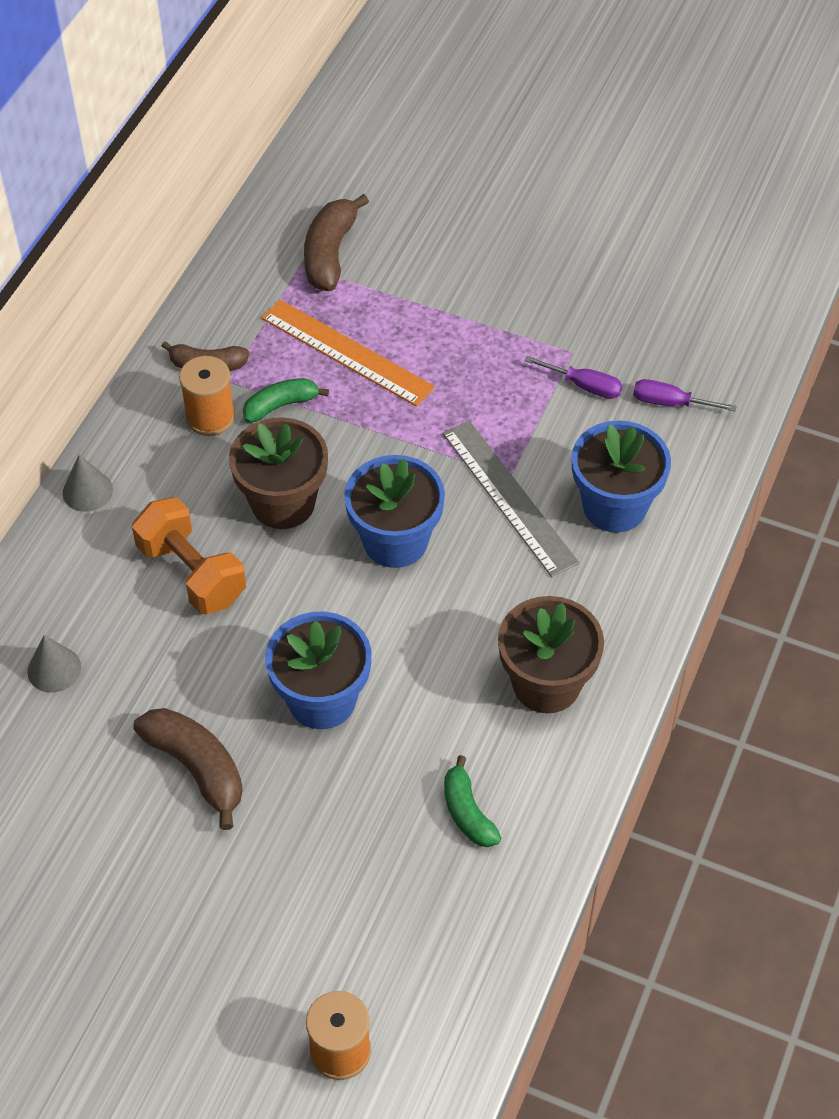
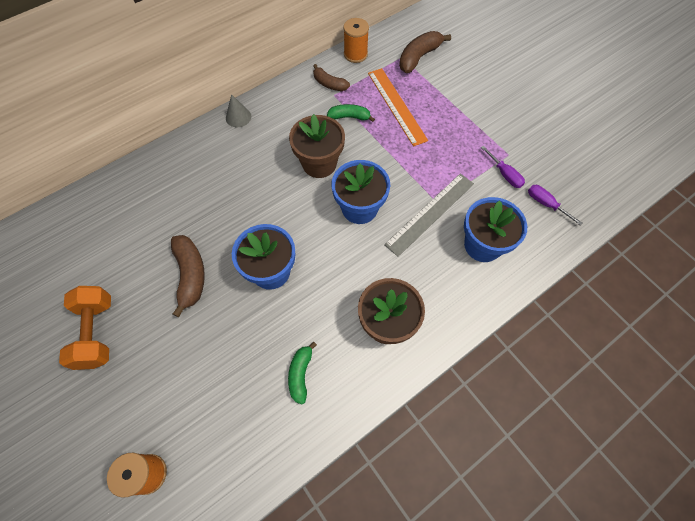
camera: 30 degrees right, 10 degrees up
(54, 669) = (165, 192): grey cone -> none
(192, 573) = (255, 177): orange dumbbell -> orange dumbbell (97, 333)
(210, 417) = (314, 108): orange spool -> orange spool (355, 54)
(509, 497) = (430, 213): grey ruler -> grey ruler turned 45 degrees clockwise

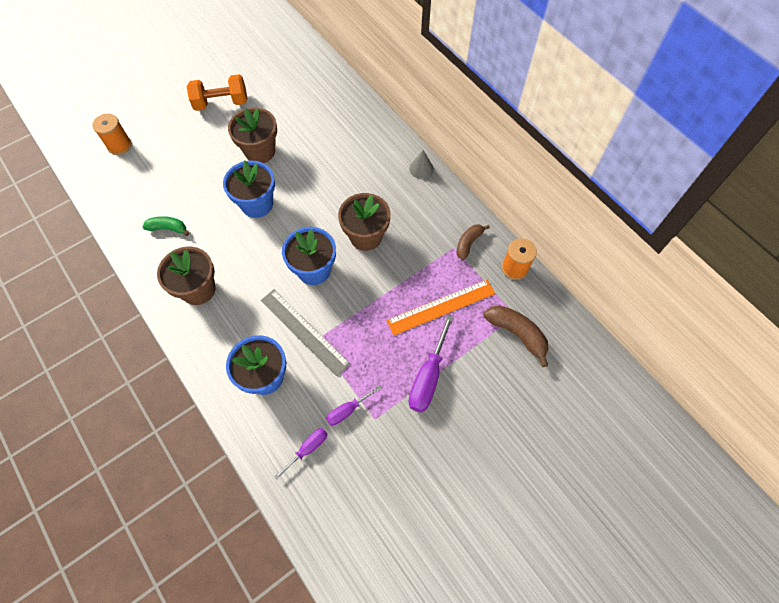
camera: 90 degrees right, 0 degrees up
(190, 275) = (260, 151): brown banana -> brown flower pot
(349, 117) = (424, 262): green banana -> none
(465, 116) = (428, 377): none -> purple screwdriver

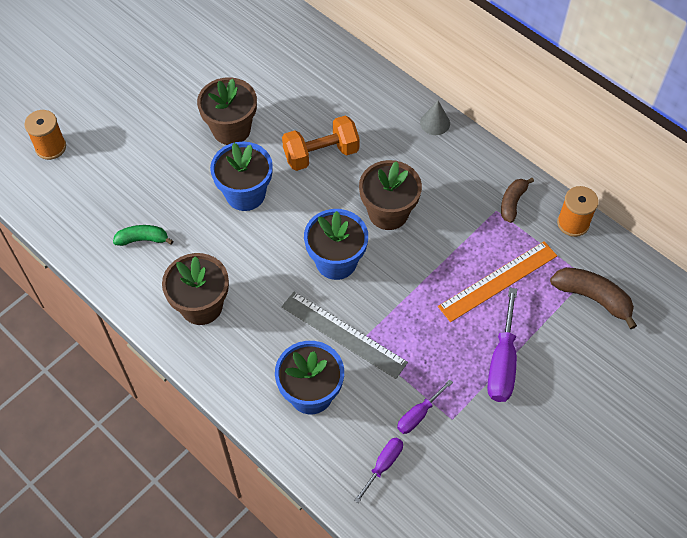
camera: 10 degrees left, 5 degrees down
(221, 103) = (166, 76): orange dumbbell -> orange dumbbell (321, 154)

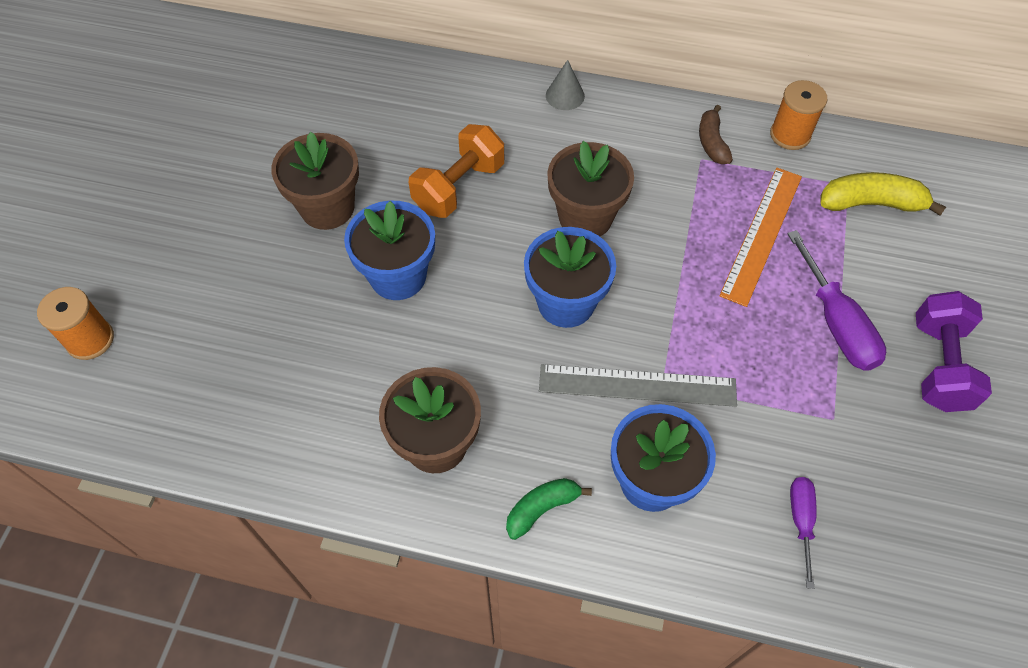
camera: 30 degrees left, 0 degrees up
(143, 239) = (300, 397): green banana -> green banana (542, 508)
(418, 415) = (793, 435): purple screwdriver -> none
(550, 424) = (938, 365): none -> purple dumbbell
(593, 298) = (871, 203): brown banana -> yellow banana

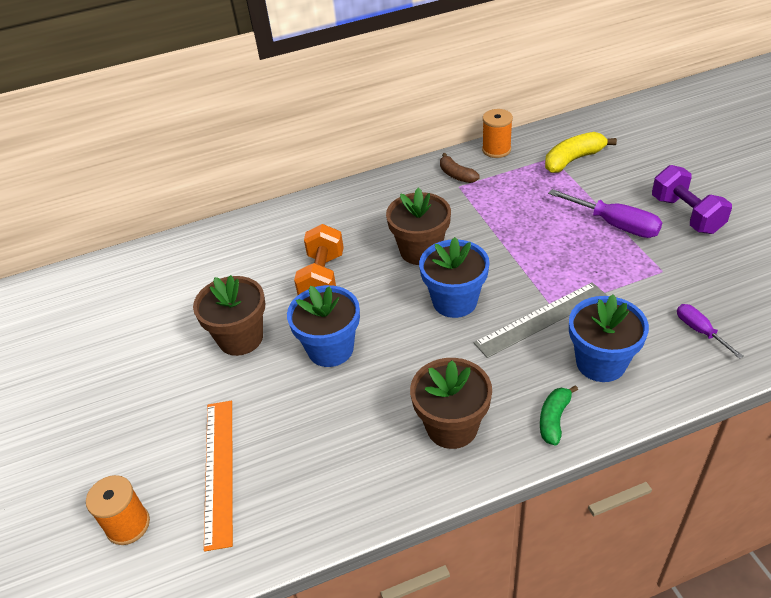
camera: 30 degrees left, 15 degrees down
(565, 95) = (343, 195): grey cone -> none
(762, 234) = (531, 204): orange ruler -> orange ruler (219, 470)

